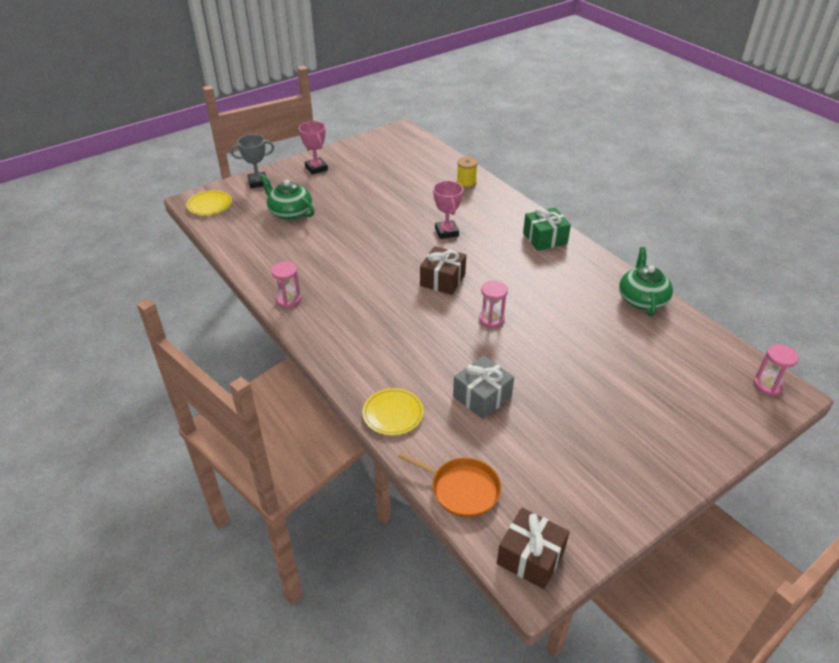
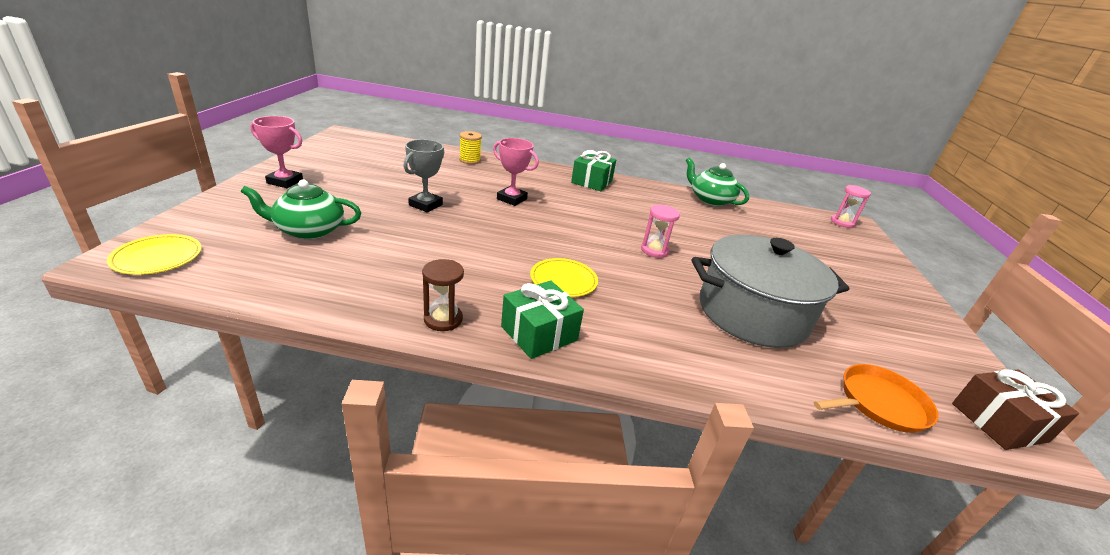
camera: 50 degrees left, 10 degrees down
(258, 182) = (214, 213): grey trophy -> grey trophy (425, 205)
(288, 299) = (443, 319): pink hourglass -> brown hourglass
(324, 333) = (539, 333): none -> green gift
(393, 413) = (726, 374): yellow plate -> yellow plate (563, 280)
(442, 280) = (569, 236): brown gift -> none
(482, 397) = (752, 314): grey gift -> grey pot

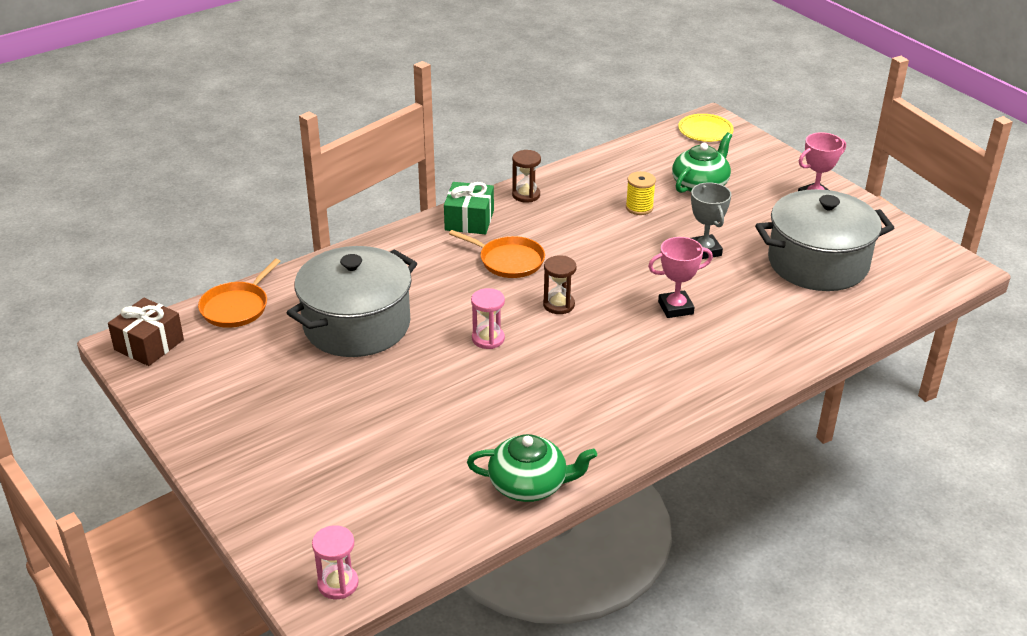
camera: 140 degrees right, 5 degrees up
(390, 168) = (817, 263): none -> grey pot
(470, 160) = (813, 330): yellow spool -> yellow spool (639, 207)
(563, 280) = (508, 261): yellow plate -> orange pan
(577, 238) = (558, 305): none -> brown hourglass
(592, 182) = (673, 400): green gift -> none

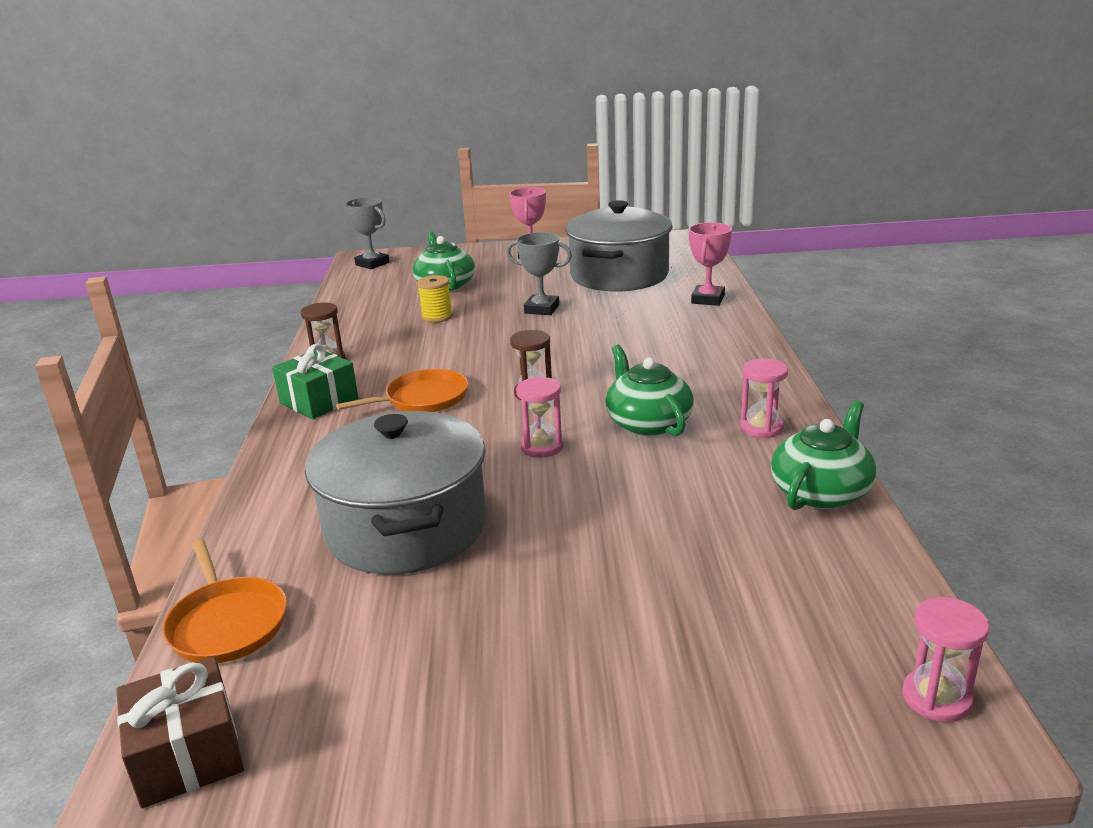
camera: 55 degrees left, 10 degrees down
(560, 374) = (648, 423): none -> green teapot
(599, 431) = (761, 428): none -> pink hourglass
(675, 308) = (609, 342): pink trophy -> pink trophy (708, 299)
(705, 130) = (372, 264): yellow plate -> grey trophy

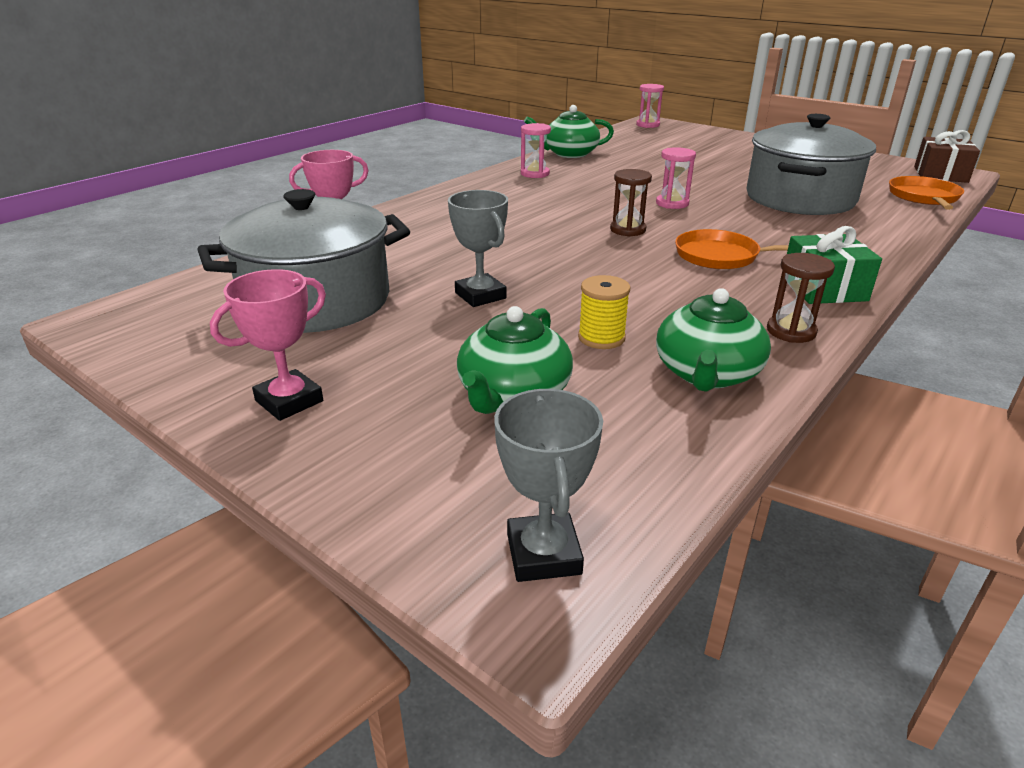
camera: 140 degrees left, 5 degrees up
(648, 423) = (587, 193): green teapot -> green teapot (707, 373)

